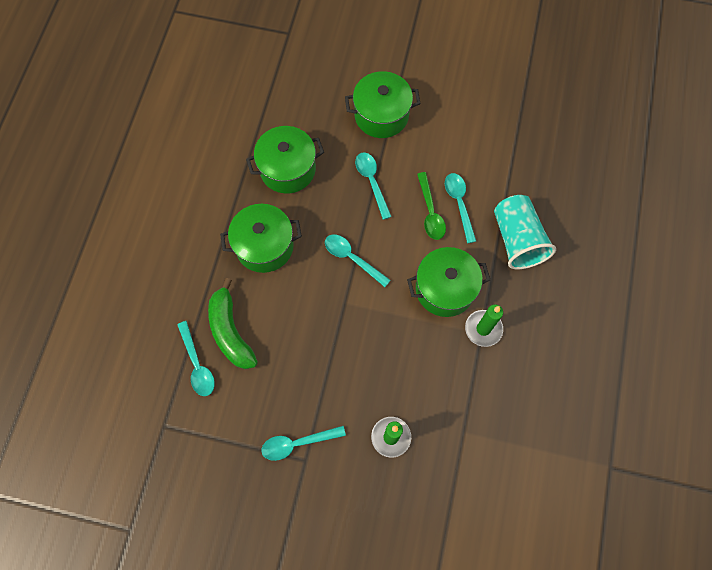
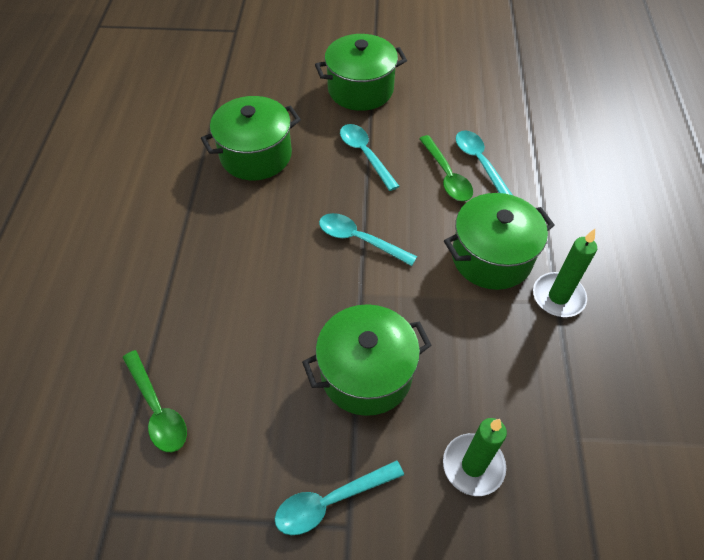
camera: 10 degrees left, 15 degrees down
(197, 364) = (157, 409): turquoise spoon -> green spoon
(230, 331) = (204, 355): green banana -> none
(264, 246) = (238, 242): green pot -> green pot (366, 373)
(517, 240) = (564, 190): turquoise cup -> none

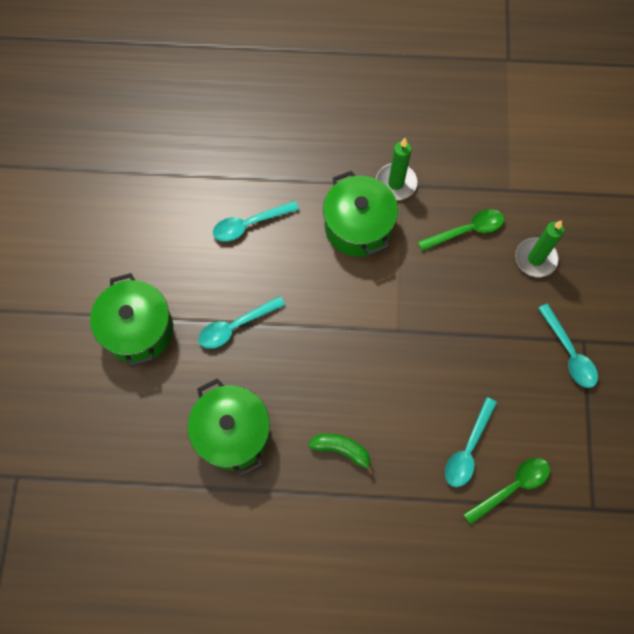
camera: 90 degrees left, 15 degrees up
(227, 240) = (342, 450): none -> green banana
(359, 240) = (341, 332): turquoise spoon -> turquoise spoon (468, 449)
(366, 373) = (471, 328): green pot -> none
(447, 176) = (265, 254): green spoon -> green spoon (466, 230)

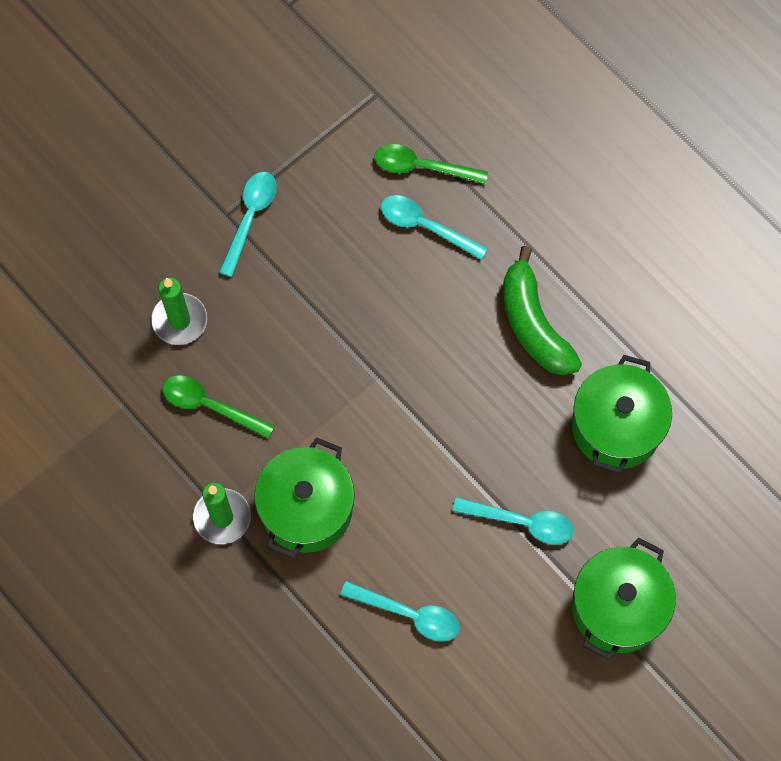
camera: 135 degrees left, 0 degrees up
(342, 450) = (533, 324): green banana -> green banana, size x1.68
(468, 449) = (425, 226): turquoise spoon -> turquoise spoon turned 135 degrees counterclockwise

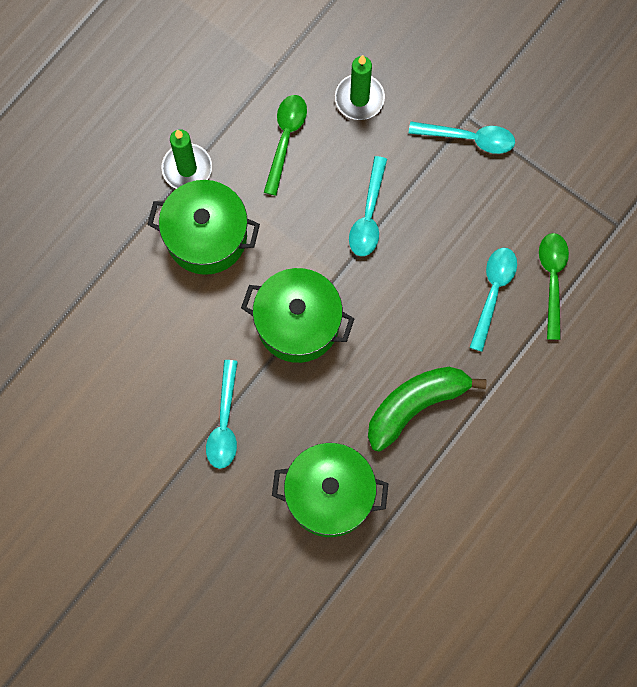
camera: 80 degrees right, 5 degrees up
(409, 614) = (126, 338): turquoise spoon -> turquoise spoon (368, 215)
(618, 607) = (159, 519): green pot -> green pot (298, 323)

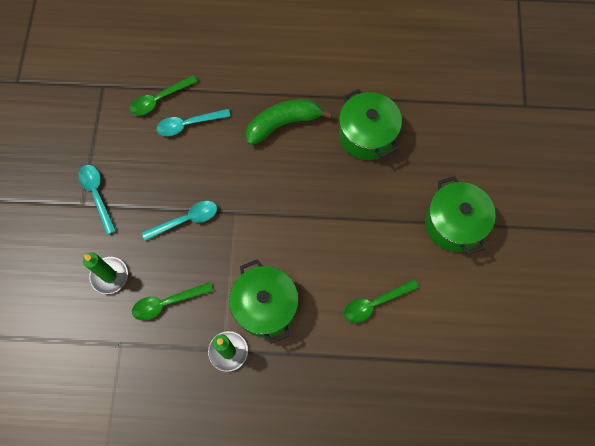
camera: 125 degrees left, 5 degrees down
(123, 354) = (375, 303): none -> green spoon
(224, 423) = (370, 216): turquoise spoon -> none
(298, 323) = (282, 216): green pot -> green pot (453, 224)
(416, 405) = (283, 124): green banana -> green banana turned 135 degrees clockwise

